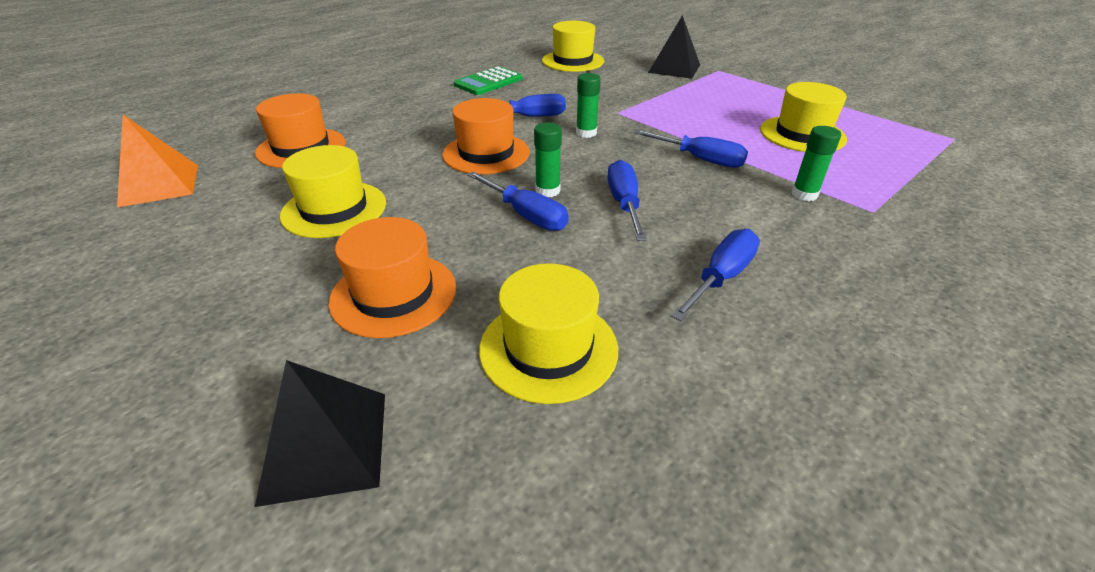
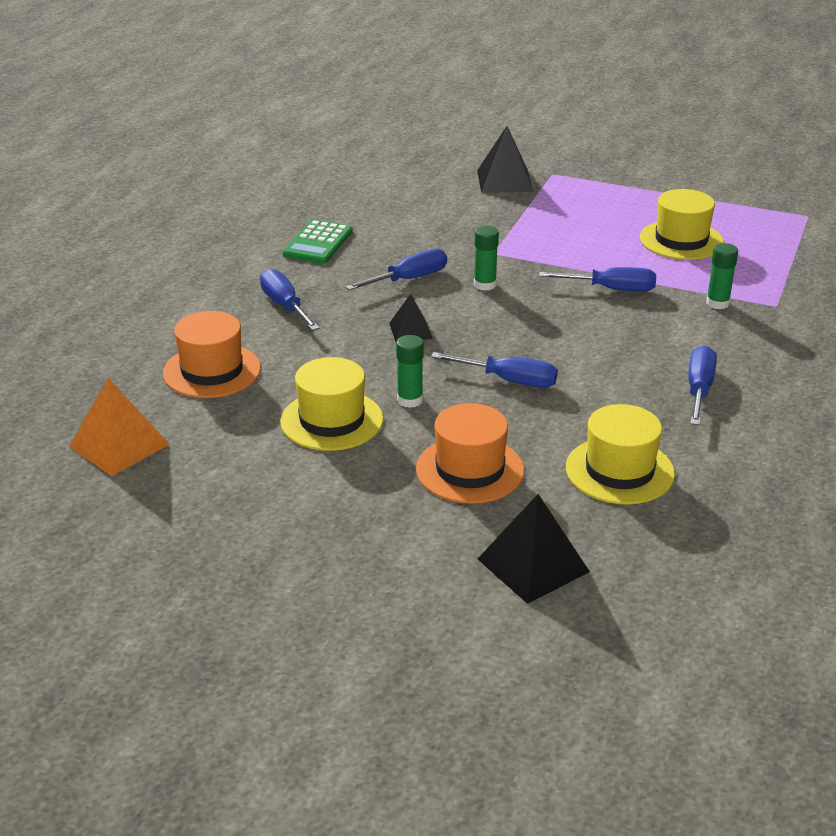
camera: 25 degrees left, 5 degrees down
(486, 153) = (410, 330): orange hat -> black pyramid
(547, 191) = (505, 354): green glue stick -> green glue stick (410, 400)
(573, 61) = (384, 192): yellow hat -> none
(624, 204) = (581, 349): blue screwdriver -> blue screwdriver (285, 306)

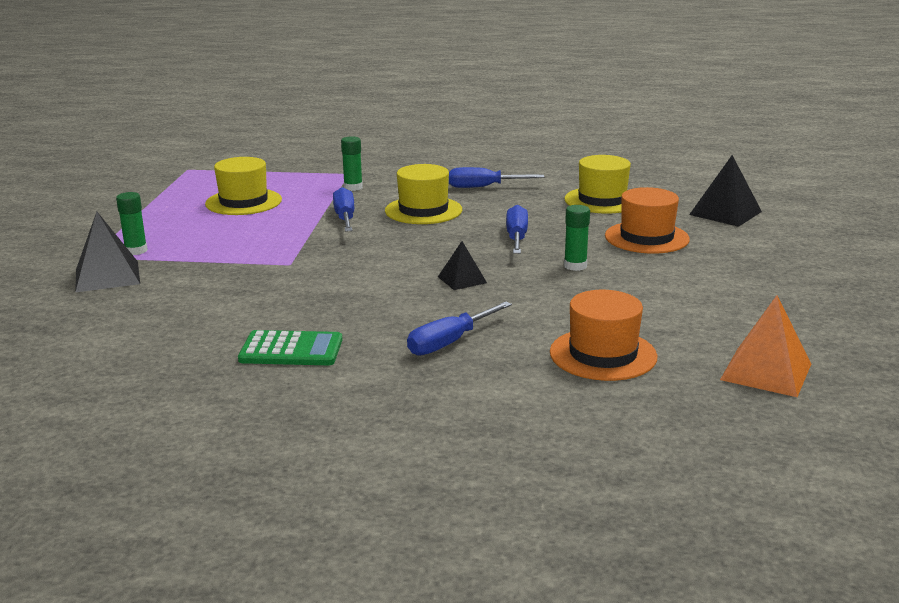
camera: 105 degrees left, 10 degrees down
(331, 420) = (632, 289): yellow hat -> yellow hat (423, 210)
(408, 279) = (361, 293): blue screwdriver -> none
(485, 285) = (358, 261): green glue stick -> green glue stick (136, 251)

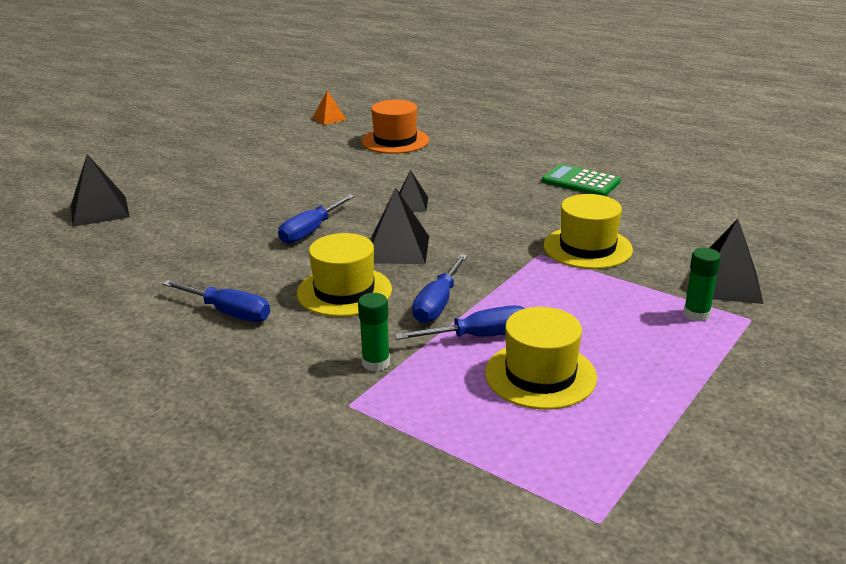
camera: 150 degrees left, 5 degrees up
(420, 241) = (397, 249): none -> black pyramid
(450, 342) = (473, 165): blue screwdriver -> blue screwdriver (479, 336)
(575, 266) = (312, 194): green glue stick -> none
(602, 200) = (157, 254): yellow hat -> yellow hat (587, 248)
(646, 237) = (213, 204): orange hat -> none
(766, 371) = (329, 118): orange pyramid -> orange pyramid, size x0.60

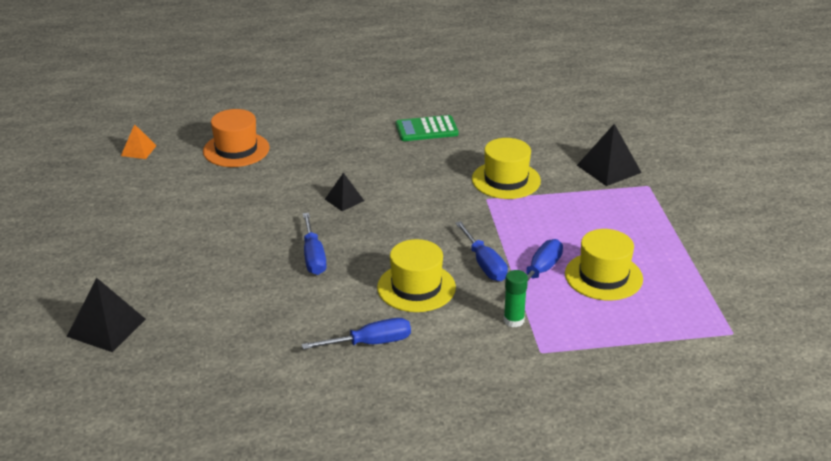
camera: 45 degrees left, 5 degrees up
(397, 249) = (396, 240): black pyramid -> none
(696, 314) = (621, 196): green glue stick -> none

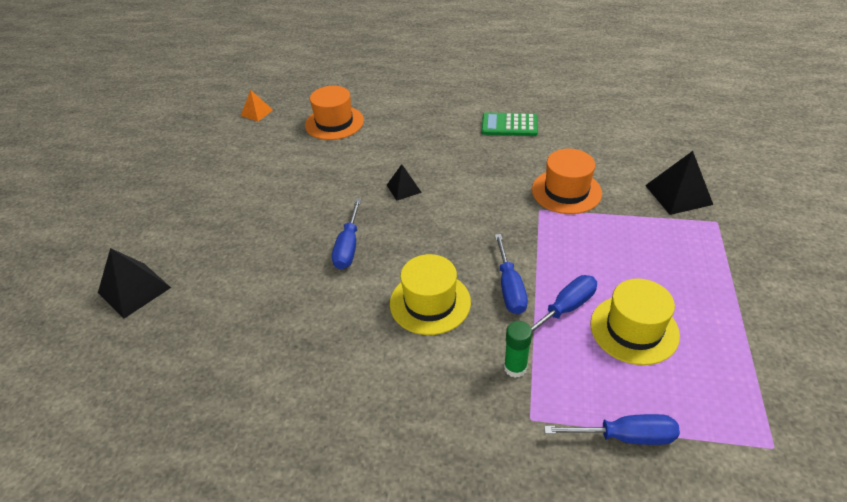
camera: 20 degrees right, 10 degrees up
(370, 343) = (356, 363): blue screwdriver -> blue screwdriver (624, 436)
(506, 180) = (566, 191): yellow hat -> orange hat

